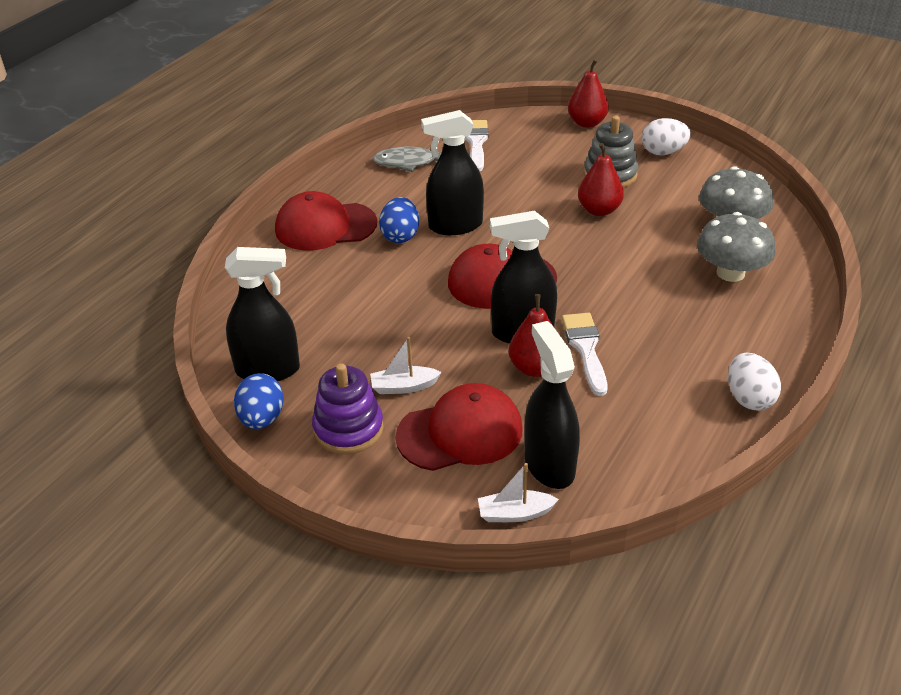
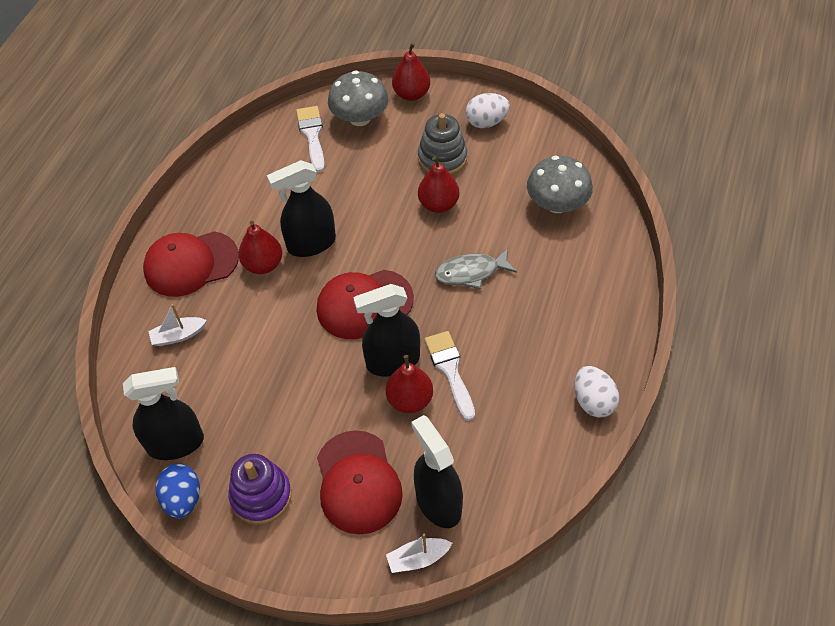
camera: 10 degrees left, 15 degrees up
(400, 236) = (263, 264): blue egg -> red pear
(403, 387) = (300, 441): white boat -> white boat (178, 335)
(409, 163) = (253, 170): grey fish -> grey fish (471, 272)
(460, 433) = (358, 482): red cap -> red cap turned 105 degrees clockwise
(730, 273) = (563, 261): grey mushroom -> grey mushroom (360, 118)

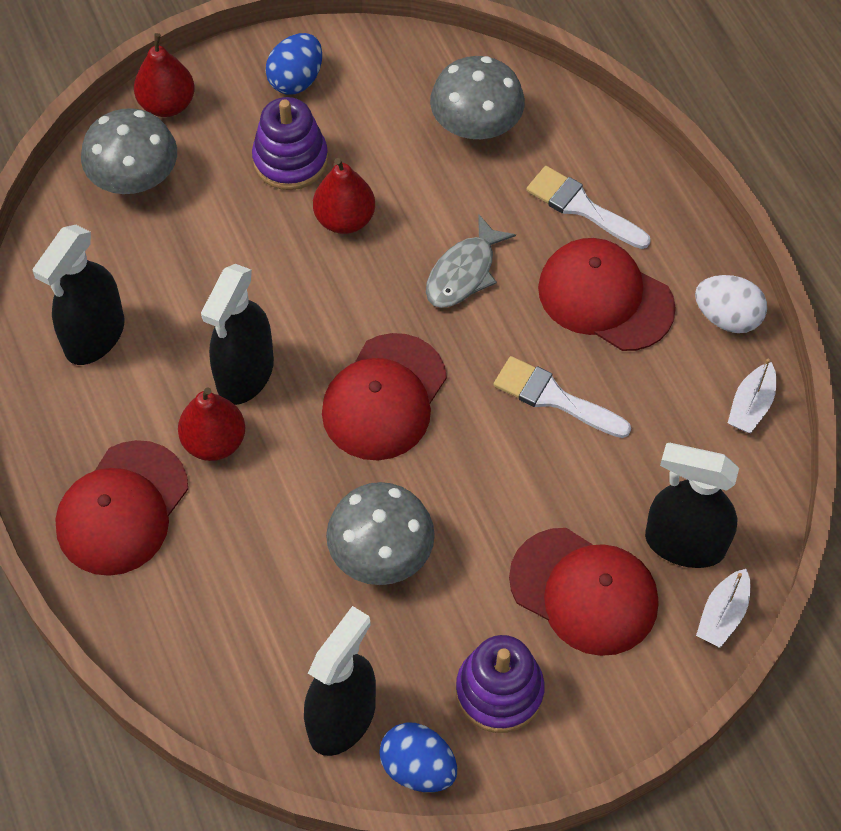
camera: 45 degrees left, 5 degrees up
(178, 335) = (205, 602): white boat -> white boat (751, 405)
(280, 378) = (381, 553): none -> grey mushroom
(312, 135) = (97, 241): white brush -> white brush (581, 207)
(392, 361) = (483, 436): black spray bottle -> black spray bottle (94, 336)
(410, 400) = (545, 462): red pear -> none
(442, 158) = (290, 160): grey stacking toy -> purple stacking toy
(486, 122) = (296, 80): white egg -> blue egg
(534, 340) = (605, 297): none -> red cap

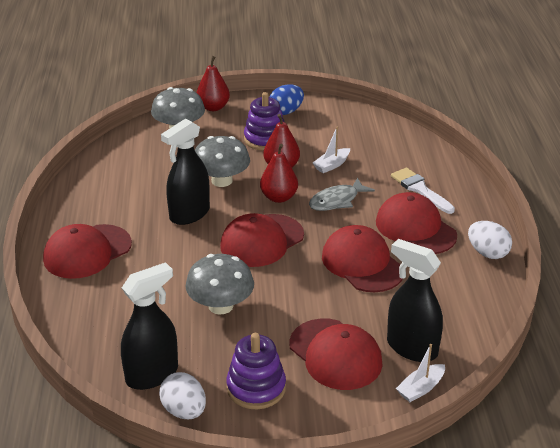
camera: 20 degrees right, 25 degrees down
(94, 336) = (119, 182): black spray bottle -> none
(214, 442) = (155, 237): red pear -> red pear (279, 197)
(418, 767) = (184, 411): blue egg -> white egg
(476, 125) = (375, 146): grey mushroom -> grey mushroom (221, 180)
(554, 398) = (362, 263): white brush -> red cap
(751, 405) = (485, 295): white boat -> white boat (331, 165)

